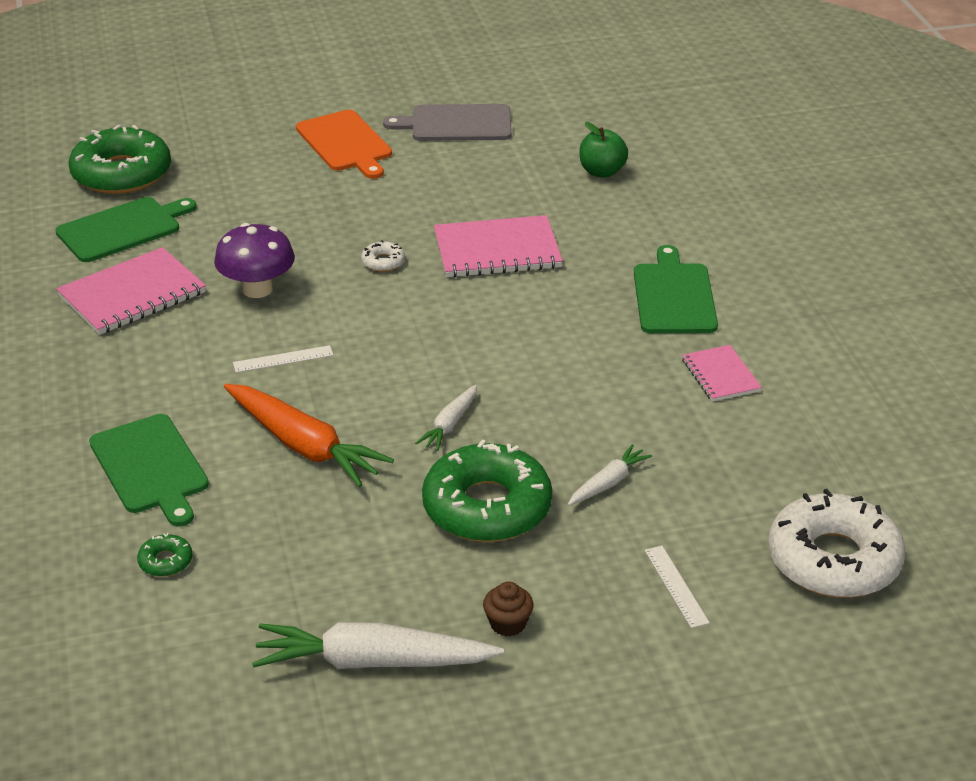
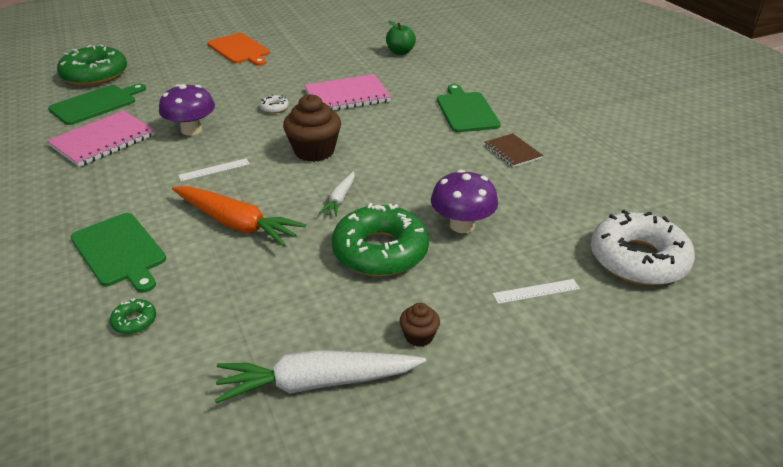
camera: 10 degrees left, 0 degrees up
(428, 344) = (314, 151): none -> brown cupcake
(456, 124) = (306, 36): grey cutting board -> none
(608, 483) = (462, 225): white carrot -> purple mushroom
(676, 586) = (536, 291): white ruler -> white ruler turned 75 degrees counterclockwise
(720, 375) = (512, 152): pink notebook -> brown notebook

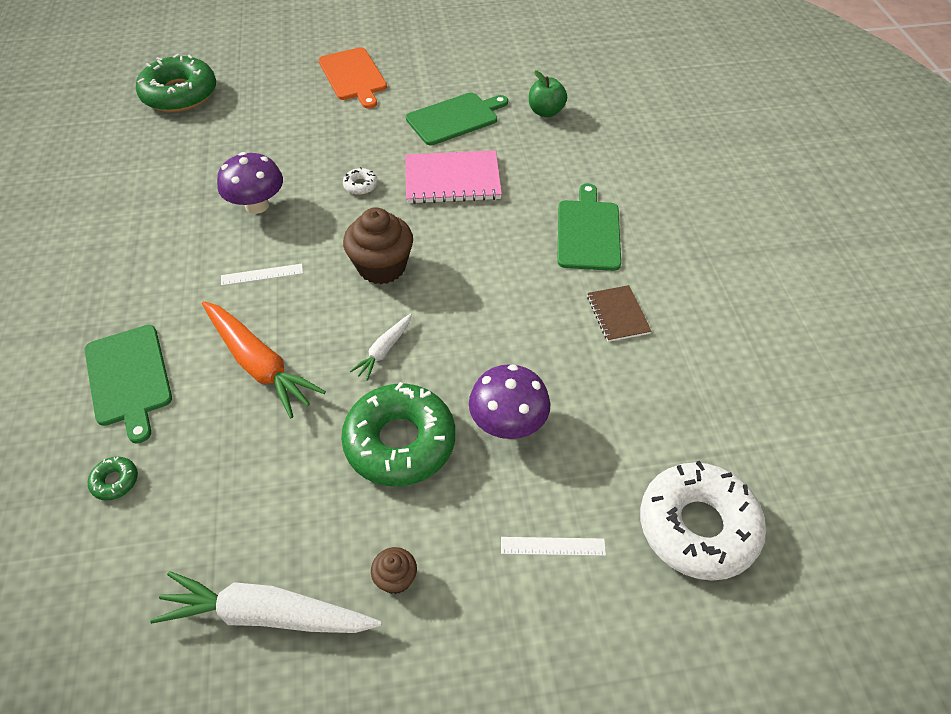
camera: 15 degrees right, 15 degrees up
(96, 104) = (167, 143): green cutting board -> green cutting board (455, 118)
(103, 141) = (159, 205): pink notebook -> none

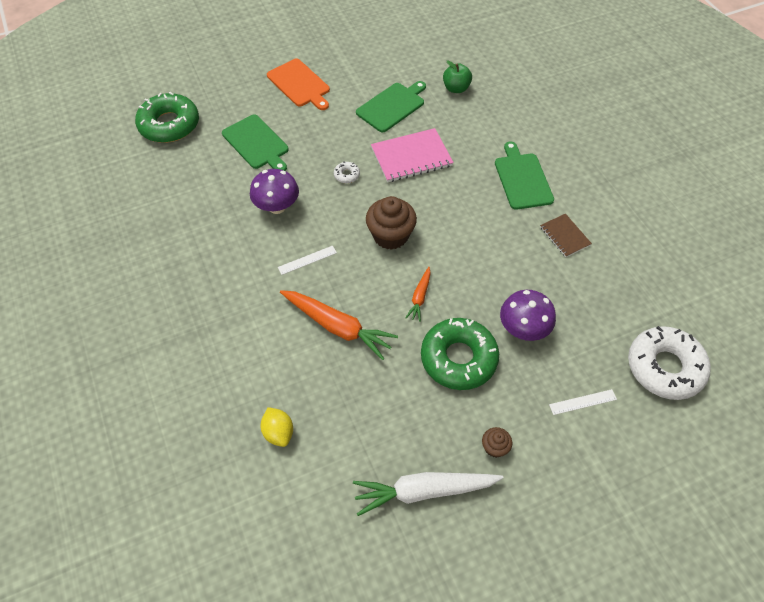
camera: 15 degrees left, 5 degrees up
(115, 481) = (279, 432): green donut -> yellow lemon
(128, 378) = (249, 358): green cutting board -> green cutting board (256, 143)
(384, 350) = (420, 297): white carrot -> orange carrot

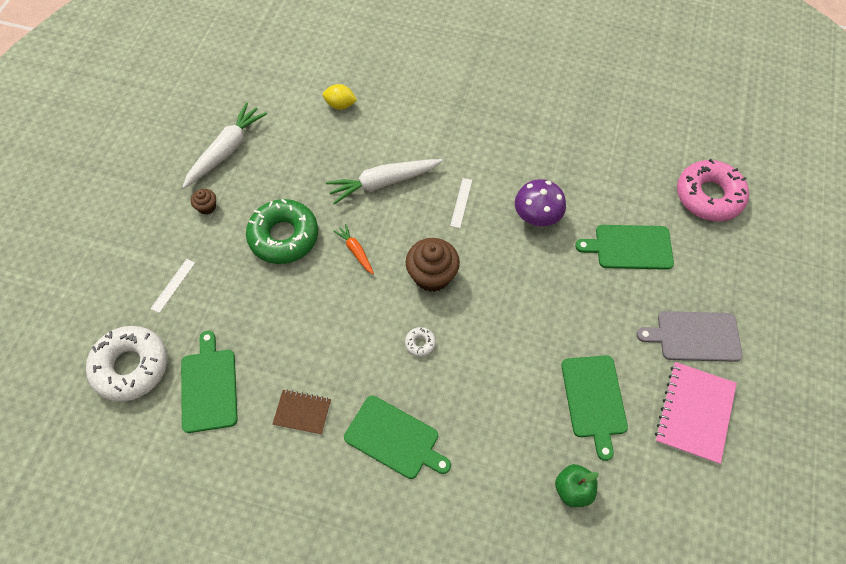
camera: 130 degrees right, 5 degrees up
(169, 125) = (709, 196): green donut -> pink donut
(299, 84) = (695, 336): orange cutting board -> grey cutting board
(338, 327) = (383, 183): orange carrot -> white carrot
(347, 175) = (530, 291): white donut -> white donut (420, 343)
(411, 157) = (507, 361): pink notebook -> pink notebook (694, 413)
(523, 328) = (260, 298): purple mushroom -> none
(615, 303) = (209, 386): none -> green cutting board

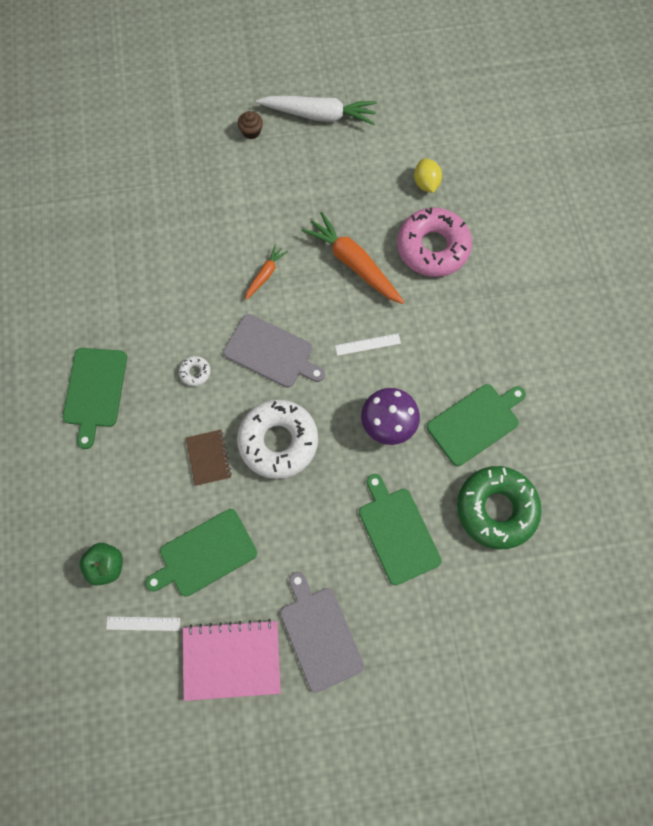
camera: 65 degrees right, 10 degrees up
(131, 367) = (76, 158): white donut -> white donut (278, 441)
(173, 285) = (162, 148): white ruler -> white ruler (143, 623)
(209, 386) = (82, 223): green cutting board -> green cutting board (475, 422)
(284, 236) = (251, 208): green donut -> green donut (496, 509)
(302, 412) = (89, 306): brown notebook -> brown notebook (209, 458)
(383, 183) = (353, 263): white carrot -> orange carrot
(432, 275) = (271, 352): brown cupcake -> grey cutting board
(709, 196) = (510, 598): pink donut -> pink donut (432, 247)

